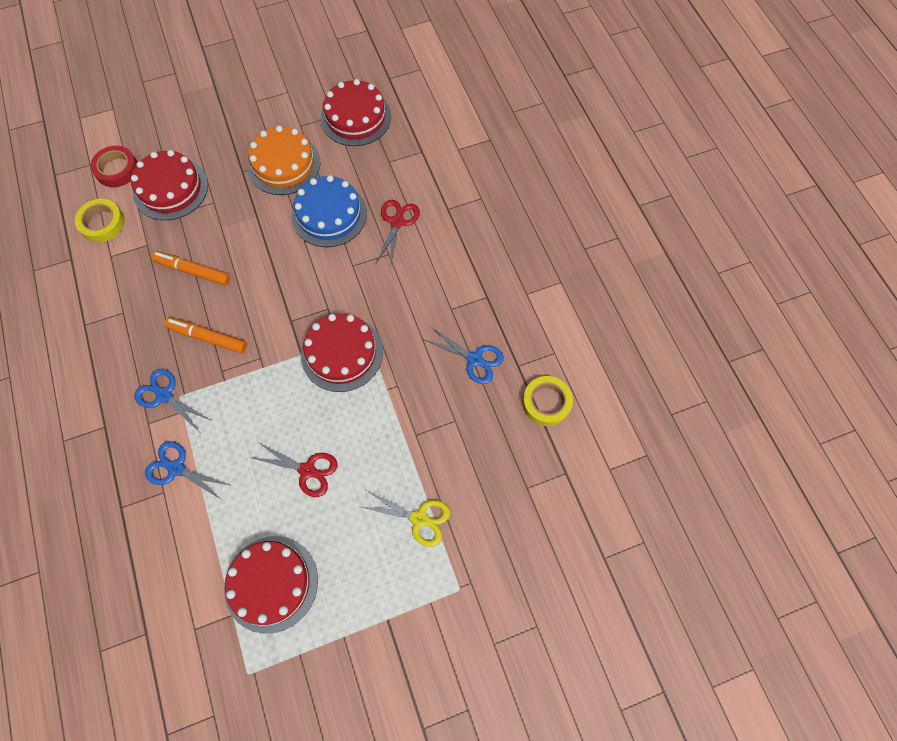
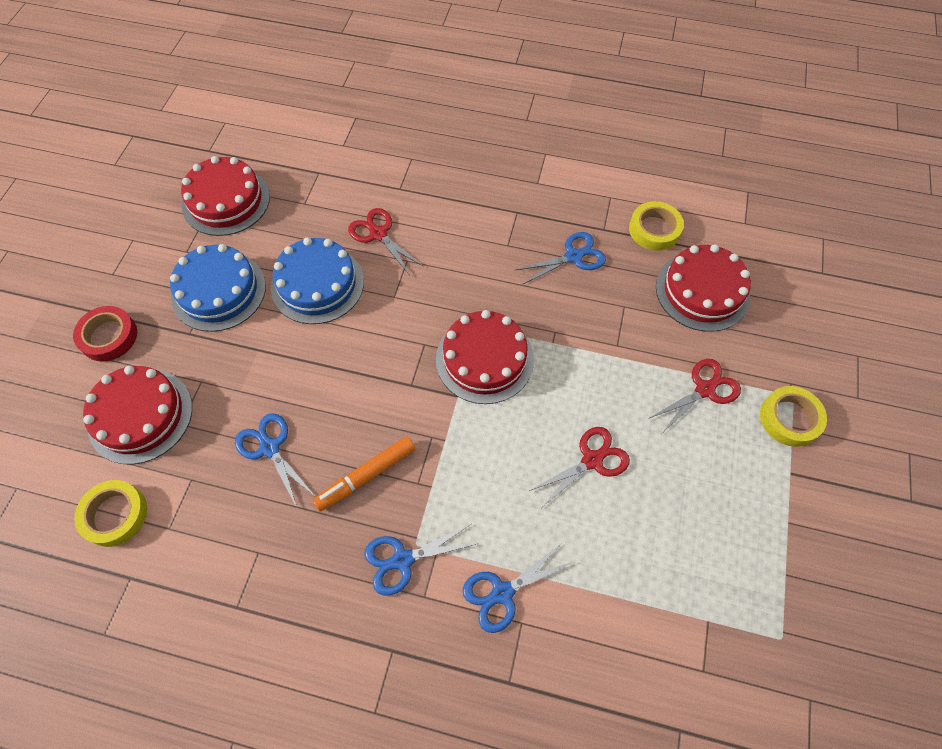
camera: 55 degrees left, 5 degrees down
(117, 169) = (55, 460): red tape -> red tape (109, 336)
(193, 271) = (269, 448): orange marker -> blue scissors
(271, 583) = (695, 562): red cake -> red cake (702, 291)
(283, 164) = (219, 291): orange cake -> blue cake
(419, 518) = (704, 389): yellow scissors -> red scissors
(436, 596) = (789, 418): none -> yellow tape

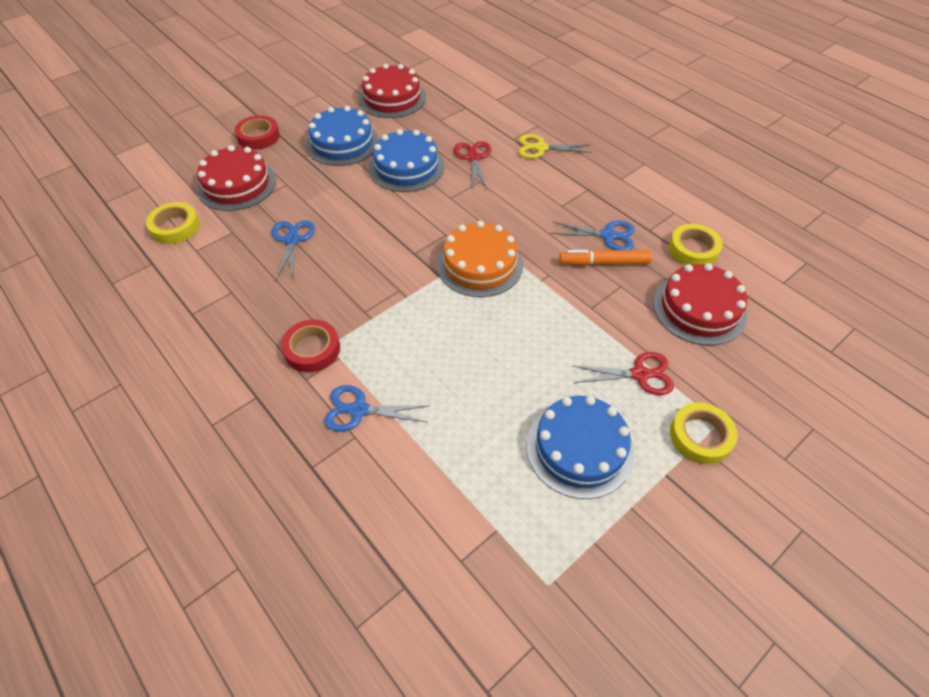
camera: 35 degrees right, 10 degrees down
(366, 476) = (335, 288): orange marker -> orange marker (604, 262)
(402, 560) = (312, 349): blue scissors -> red tape
(436, 186) = (540, 148): none -> yellow scissors
(484, 359) = (479, 264): red cake -> orange cake
(592, 460) = (502, 368): red scissors -> none
(712, 495) = (579, 448): none -> blue cake

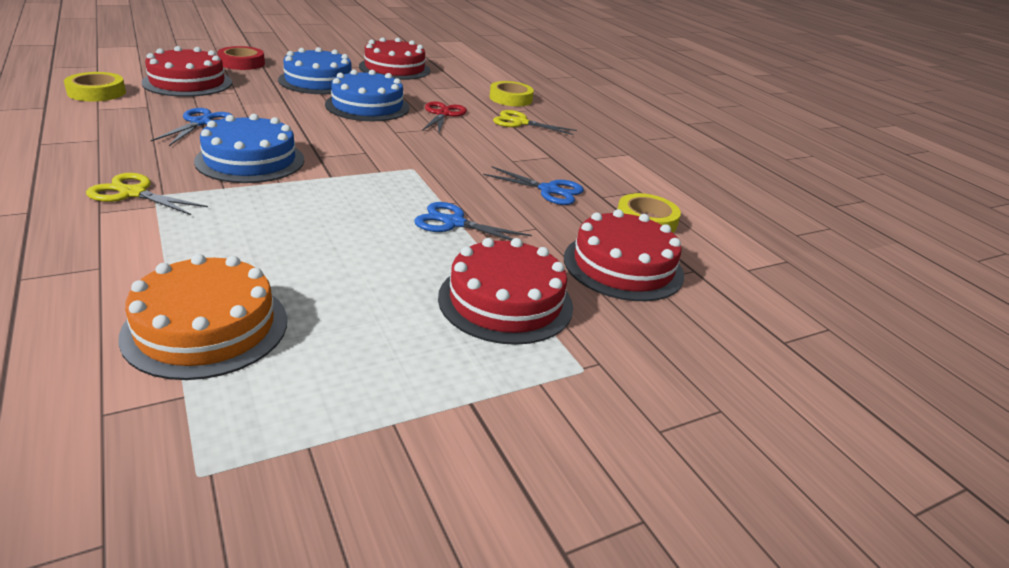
camera: 10 degrees right, 20 degrees down
(312, 349) = (133, 193): red tape -> yellow scissors
(359, 410) = (129, 248): blue scissors -> blue scissors (453, 223)
(479, 264) = (383, 178): orange cake -> orange cake (206, 327)
(579, 448) = (370, 346): blue cake -> blue cake (250, 160)
(604, 262) = (529, 207): orange marker -> none
(640, 374) = (505, 301): red scissors -> red cake
(700, 436) = (548, 377): yellow tape -> yellow tape (510, 98)

